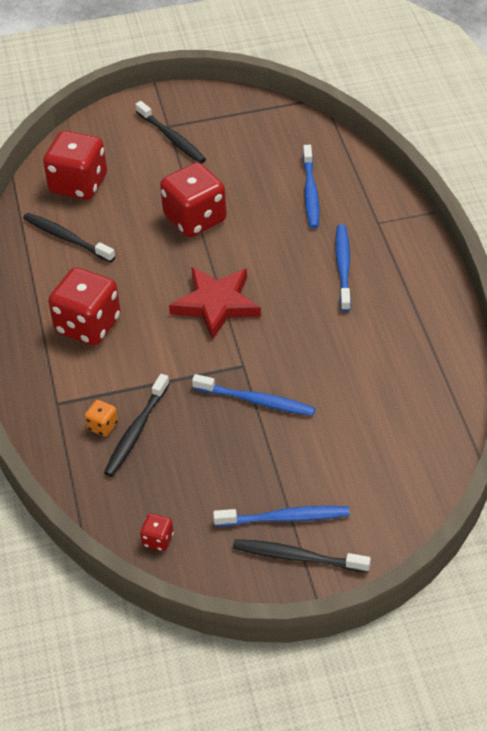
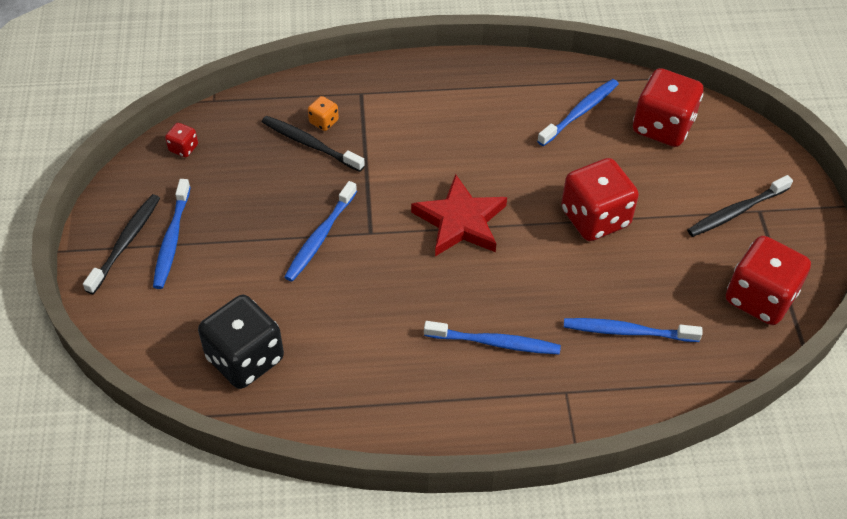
camera: 95 degrees right, 5 degrees up
(67, 238) = (579, 112): black toothbrush -> blue toothbrush
(88, 325) = (453, 120): red dice -> red dice (759, 298)
(407, 428) = (245, 358): none -> black dice

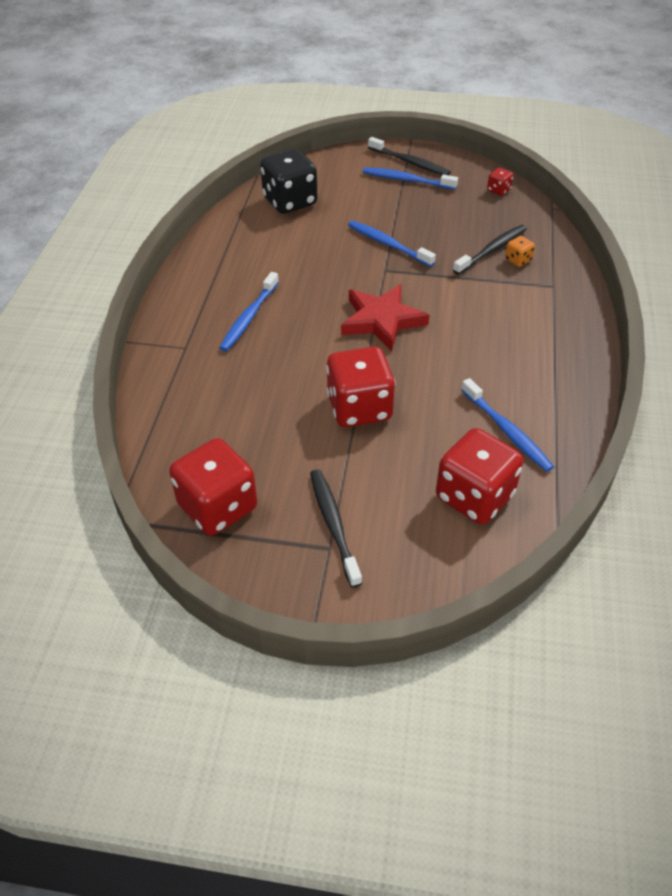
camera: 105 degrees right, 5 degrees down
(628, 331) = (223, 398): blue toothbrush -> none

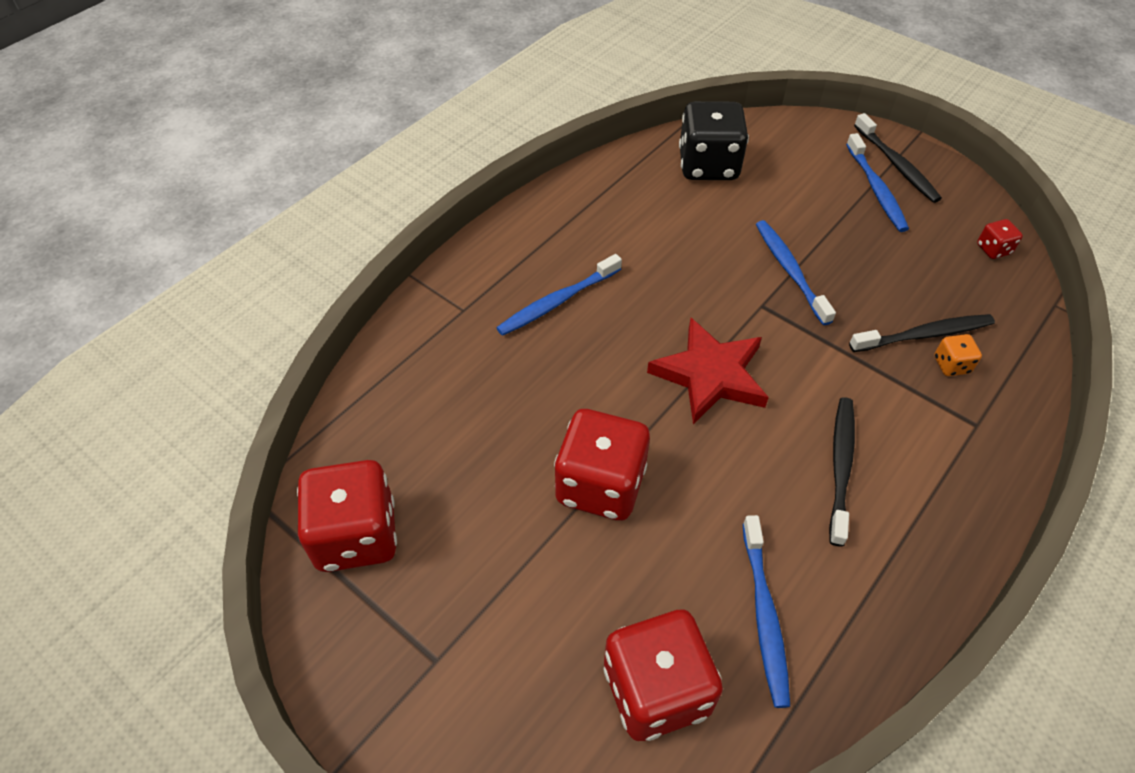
camera: 30 degrees right, 5 degrees up
(334, 525) = (461, 632): black toothbrush -> black toothbrush (840, 467)
(407, 180) = (876, 189): blue toothbrush -> blue toothbrush turned 150 degrees counterclockwise

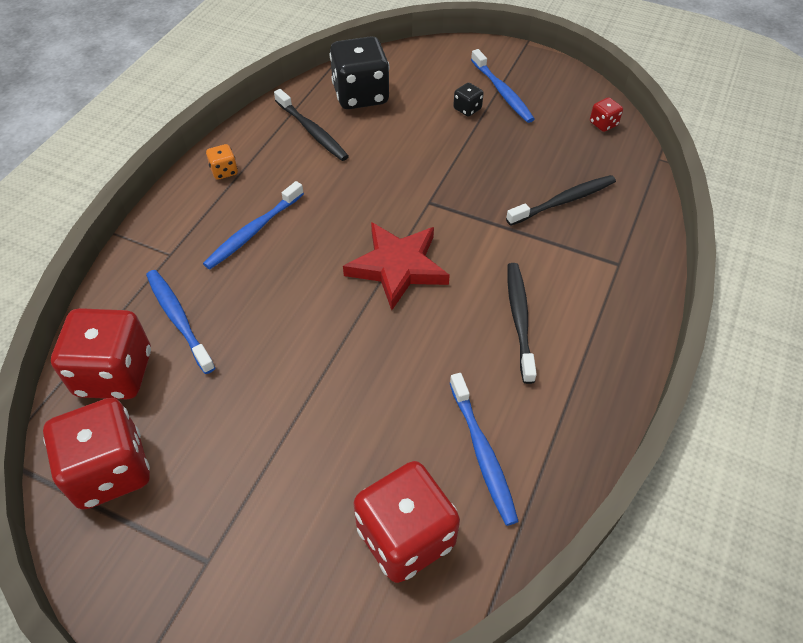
camera: 15 degrees left, 0 degrees up
(600, 485) = (323, 378): red dice -> red dice (114, 373)
(790, 271) = (446, 170): blue toothbrush -> blue toothbrush (179, 319)
(830, 202) = (467, 109): none -> black dice
(896, 165) = (514, 70): black toothbrush -> black toothbrush (312, 131)
(951, 365) = (589, 221): orange dice -> orange dice (224, 171)

